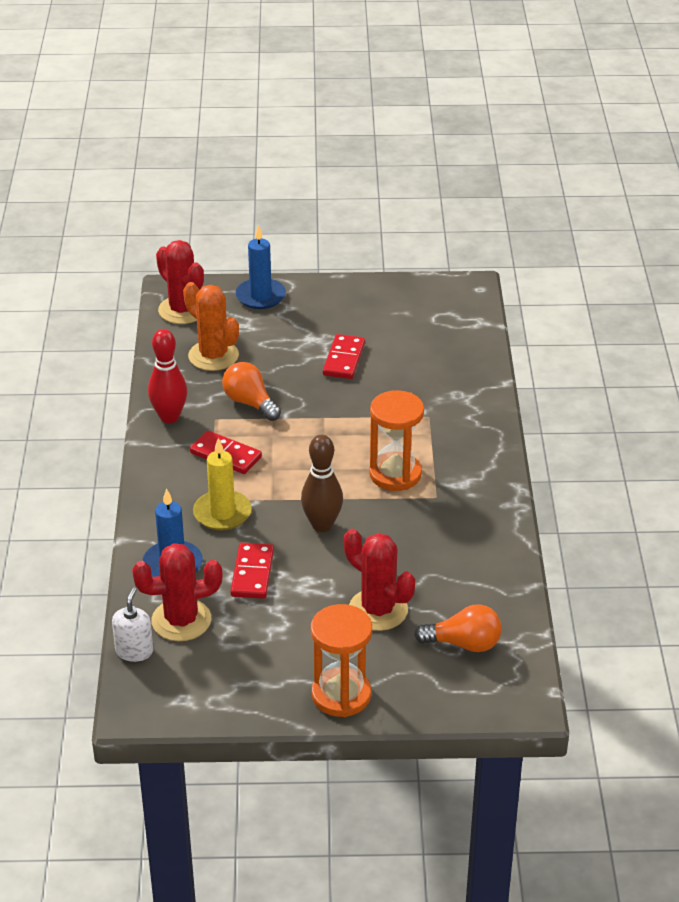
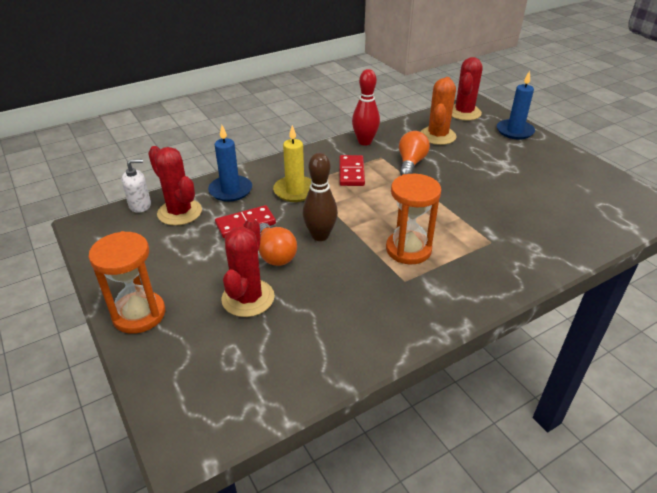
camera: 60 degrees right, 0 degrees up
(344, 359) = (500, 182): red domino -> none
(464, 643) = (239, 366): orange light bulb -> orange light bulb (275, 254)

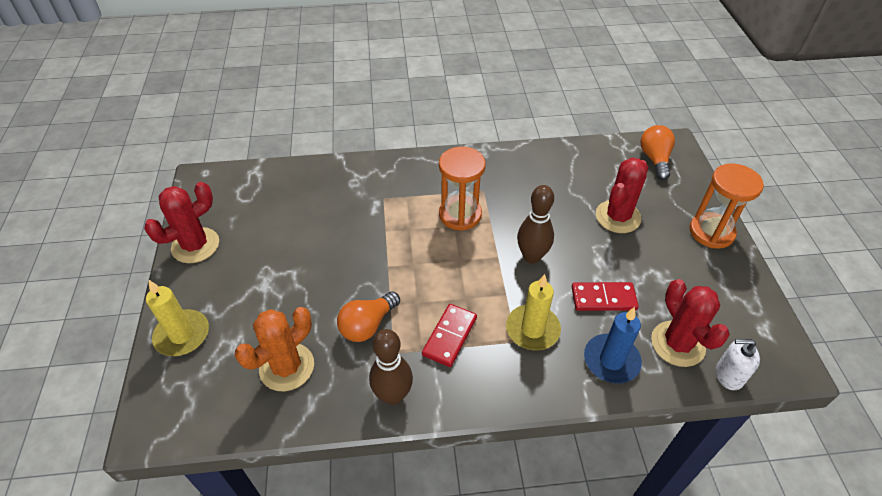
camera: 155 degrees left, 10 degrees up
(275, 254) = (583, 250): orange light bulb -> orange light bulb (655, 159)
(365, 142) = (393, 395): red bowling pin -> brown bowling pin
(464, 113) = (194, 410): red cactus -> red cactus (195, 245)
(514, 131) = (182, 335): blue candle -> yellow candle

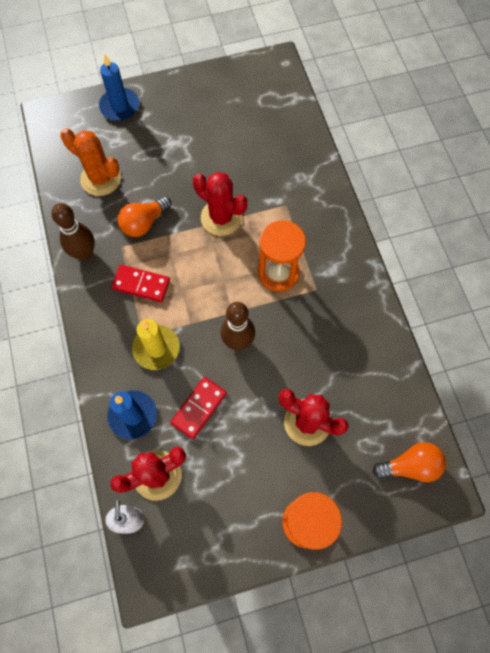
camera: 80 degrees right, 20 degrees up
(182, 335) = (120, 106): yellow candle -> blue candle
(195, 245) = (203, 85): red cactus -> red cactus (221, 218)
(368, 325) = (144, 223): orange light bulb -> orange light bulb turned 75 degrees counterclockwise
(603, 298) = (199, 408): red domino -> red domino turned 45 degrees clockwise

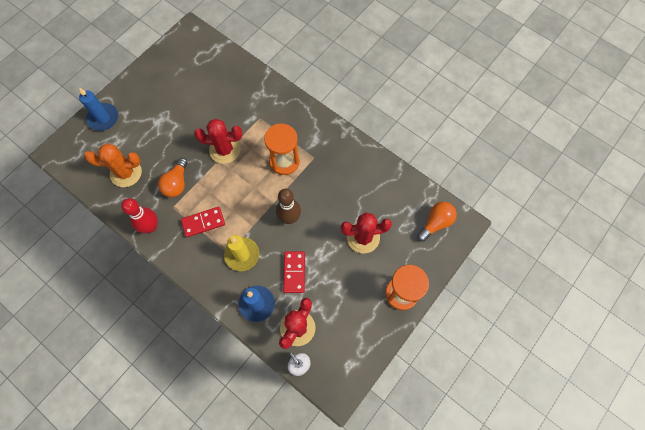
camera: 35 degrees left, 0 degrees up
(84, 253) = (151, 227): brown bowling pin -> red bowling pin

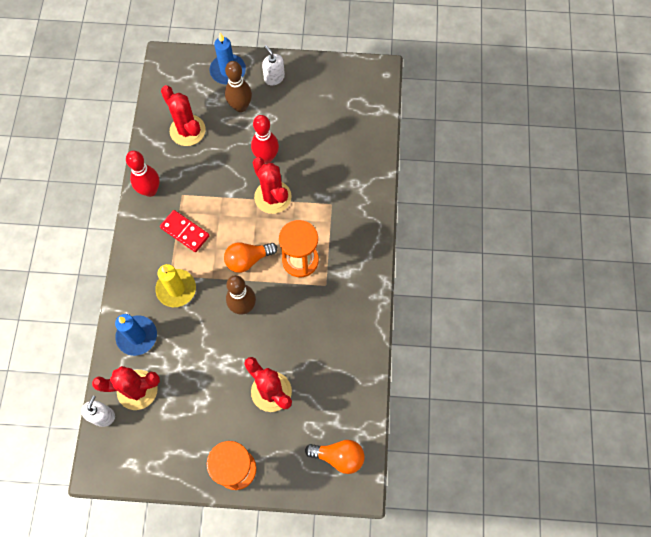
camera: 55 degrees right, 0 degrees up
(126, 173) = (187, 130): orange cactus -> red cactus
(136, 93) = (274, 77): none -> white soap dispenser
(138, 127) = (240, 106): none -> brown bowling pin
(177, 183) = (208, 180): orange light bulb -> orange light bulb (248, 260)
(191, 135) = (266, 157): none -> red bowling pin
(294, 272) = (190, 349): red domino -> none

